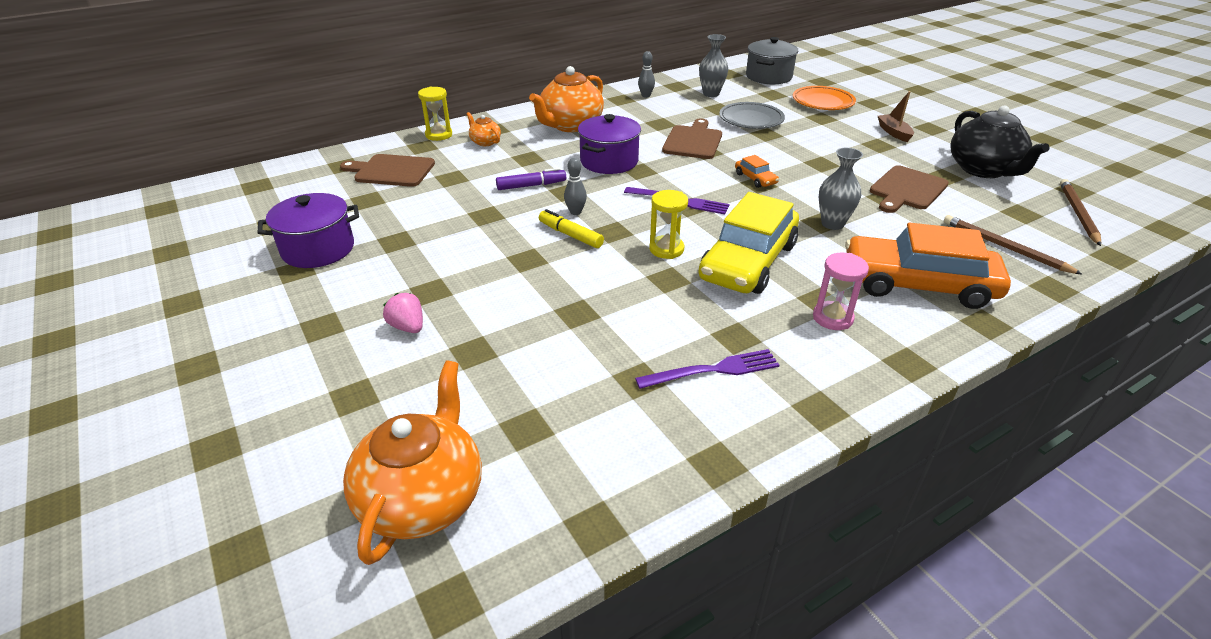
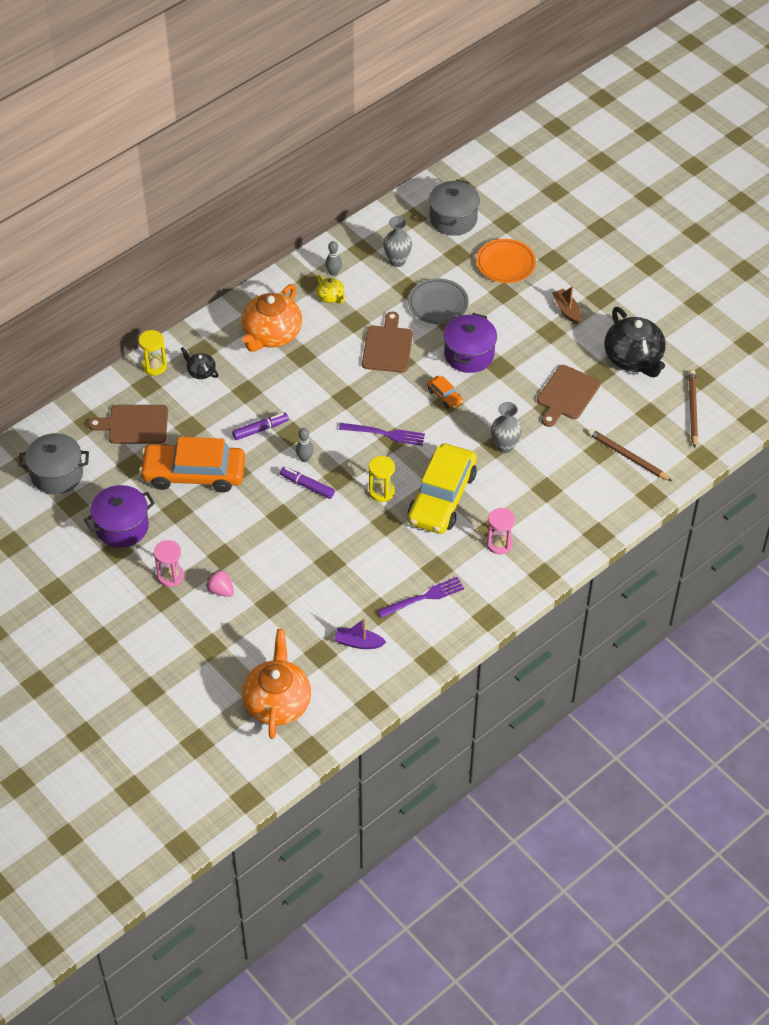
camera: 10 degrees left, 15 degrees up
(277, 199) = (57, 474): none -> grey pot
(347, 304) = (170, 576): none -> pink hourglass
(485, 142) = (201, 372): orange teapot -> black teapot
(570, 235) = (307, 486): yellow marker -> purple marker
(595, 420) = (358, 643): none -> purple boat
(609, 161) = (318, 387): purple pot -> purple pot (469, 354)
(639, 108) = (330, 297): none -> yellow teapot
(918, 284) = (559, 504): orange car -> orange car (194, 474)

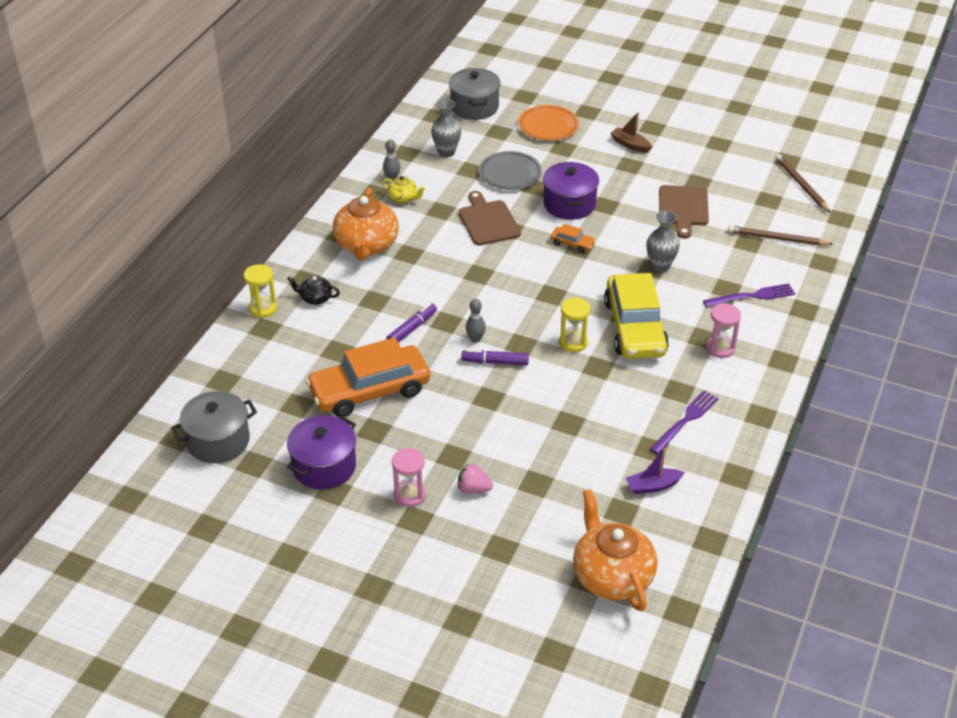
camera: 25 degrees left, 10 degrees down
(134, 425) = (275, 367): brown cutting board -> none
(385, 434) = (540, 292): purple fork -> purple fork (752, 296)
(633, 359) = (719, 163): black teapot -> none

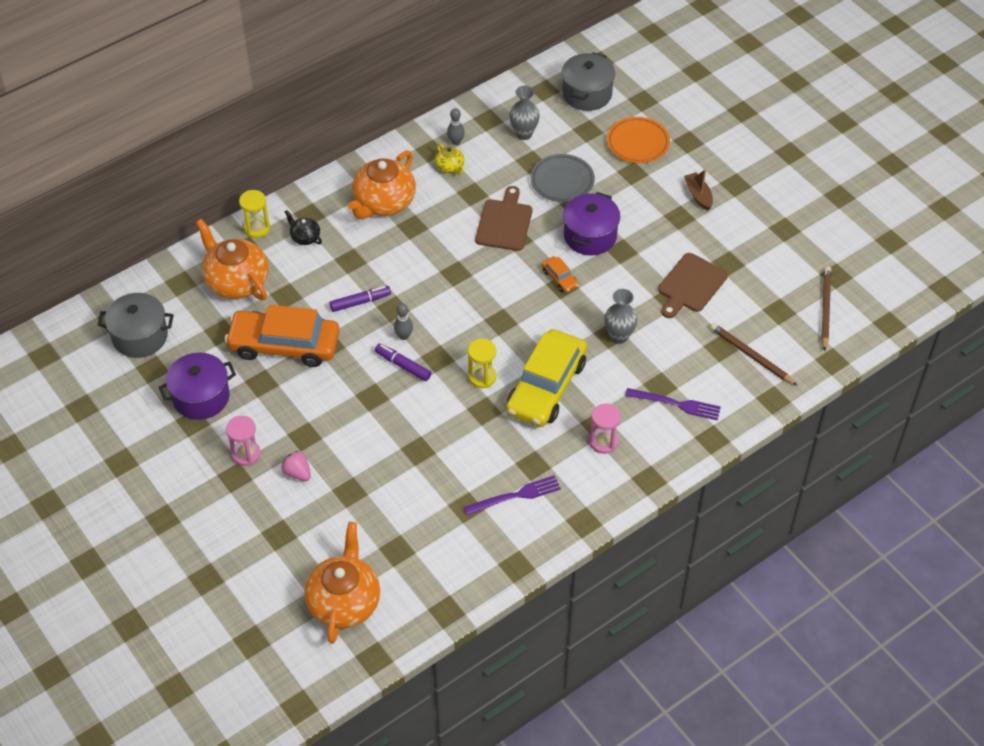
camera: 30 degrees right, 10 degrees up
(278, 358) = (236, 281): none -> orange teapot
(653, 486) = (440, 541): purple boat -> none

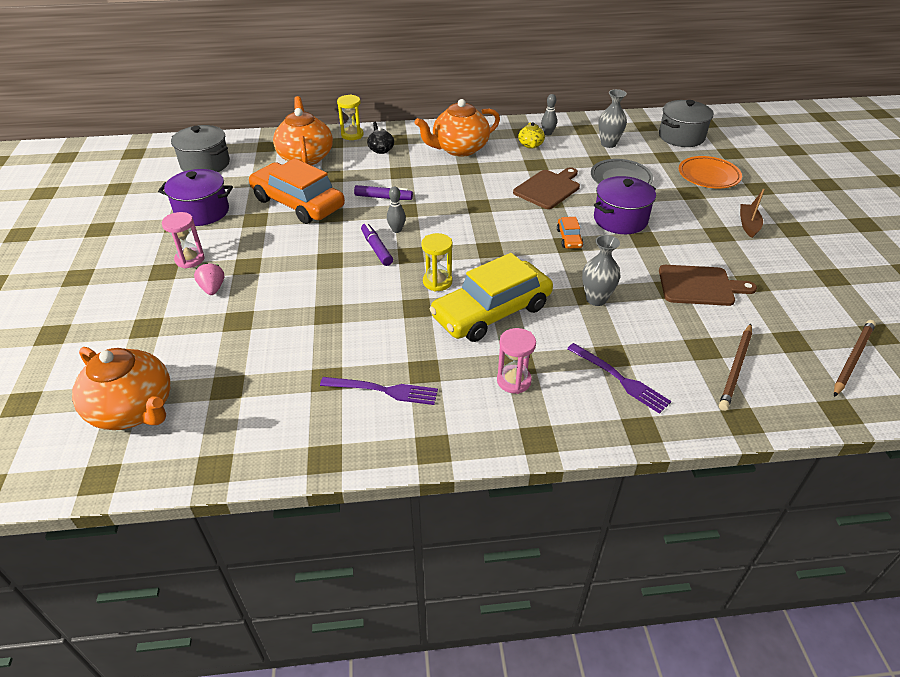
camera: 30 degrees right, 10 degrees down
(344, 602) = (133, 409): orange teapot -> orange teapot turned 90 degrees clockwise
(690, 285) = (700, 286): brown cutting board -> brown cutting board turned 150 degrees counterclockwise
(751, 356) = (736, 368): brown pencil -> brown pencil turned 135 degrees counterclockwise

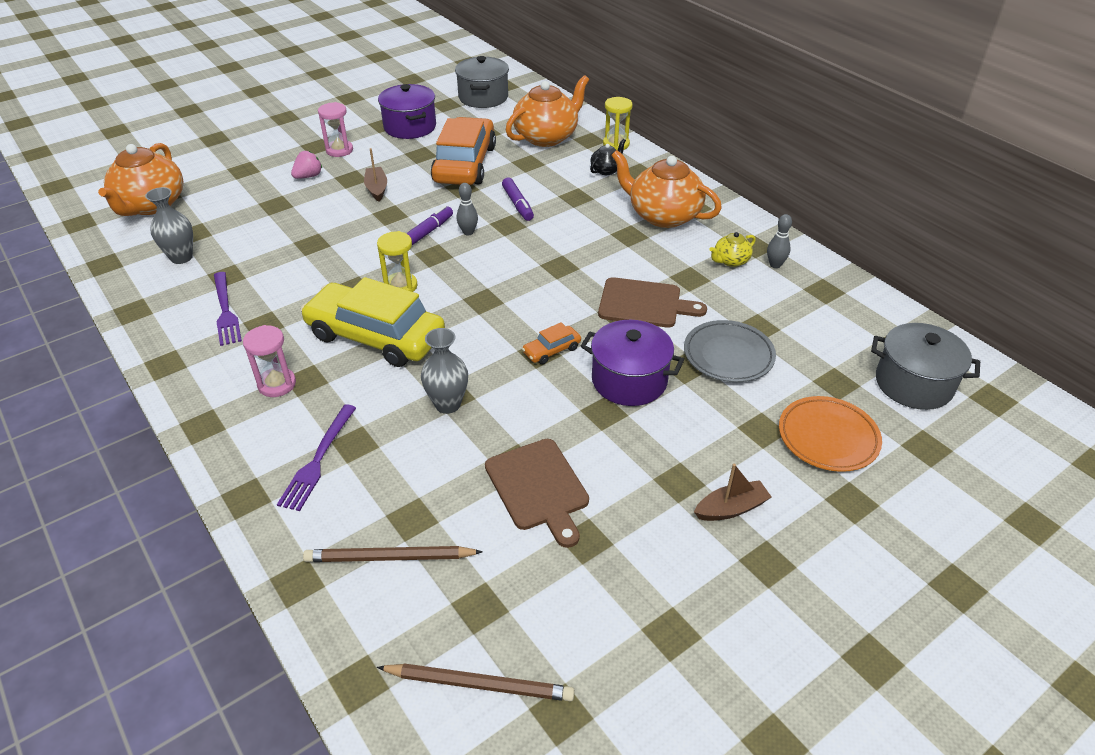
camera: 60 degrees right, 0 degrees up
(282, 256) = (377, 189): none -> brown boat
(608, 144) = (808, 321): grey vase -> grey vase (181, 257)

